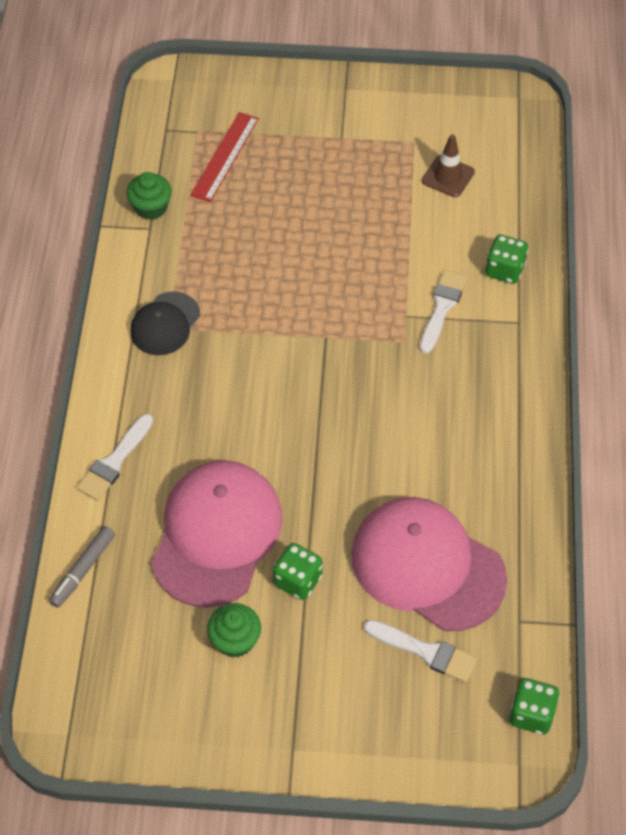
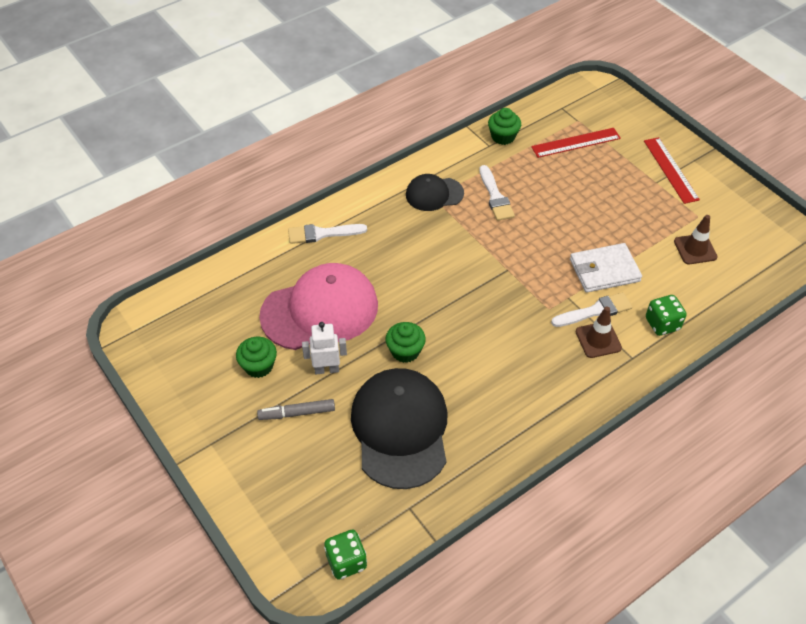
camera: 50 degrees right, 5 degrees down
(83, 570) = (241, 267): grey marker -> grey marker (297, 413)
(298, 580) = (326, 369): green dice -> white robot
(338, 114) = (671, 170): none -> red ruler
(340, 496) = (405, 351): none -> green cupcake
(403, 263) = (604, 270): none -> white wallet
(425, 651) = (338, 469): white brush -> white brush (495, 197)
(427, 566) = (400, 429): pink cap -> black cap
(475, 331) = (598, 340): none -> brown traffic cone

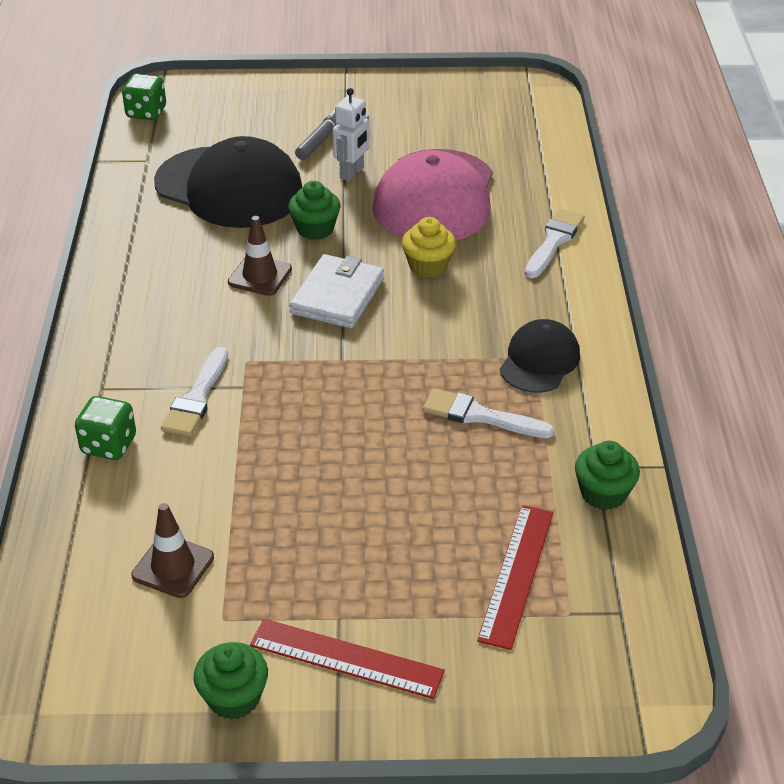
camera: 125 degrees right, 10 degrees down
(258, 366) = (403, 137): green cupcake -> green cupcake (234, 697)
(394, 276) = (428, 266): none -> yellow cupcake
(598, 340) = (157, 375): brown traffic cone -> brown traffic cone (260, 276)
(604, 270) = (244, 445): white wallet -> white wallet (337, 296)

